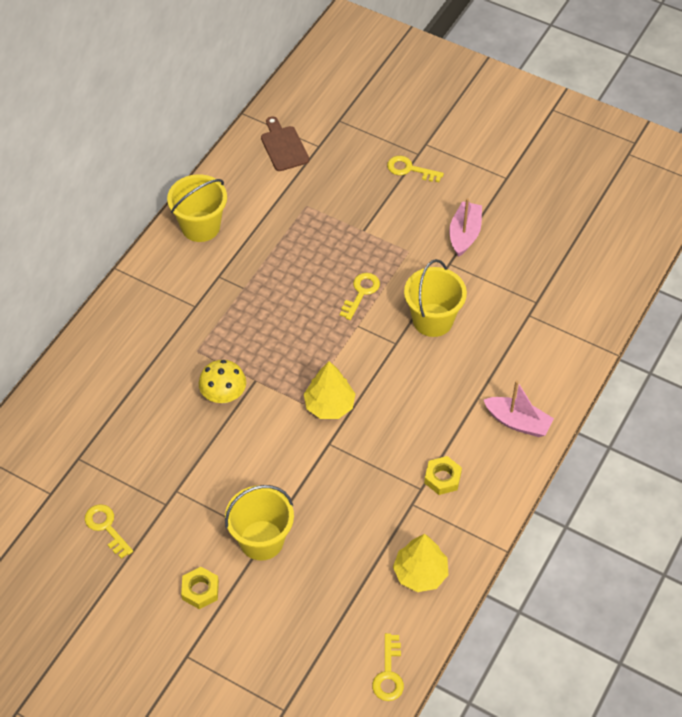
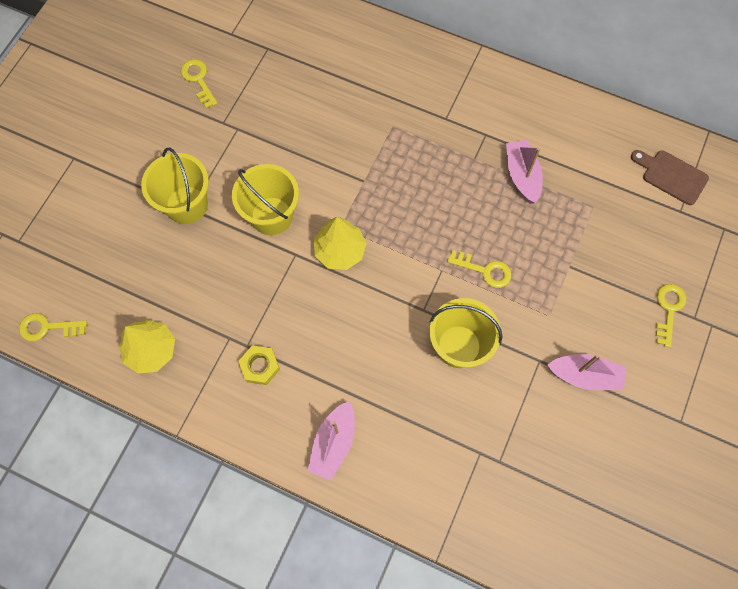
camera: 85 degrees right, 15 degrees up
(106, 527) = (198, 80): yellow key -> yellow key turned 75 degrees counterclockwise
(200, 226) = (545, 111): yellow bucket -> yellow bucket (271, 216)
(200, 590) = (136, 161): yellow nut -> none
(223, 395) = (344, 155): yellow mushroom -> none
(268, 253) = (522, 176): none -> pink boat
(283, 146) = (671, 176): brown cutting board -> brown cutting board turned 120 degrees counterclockwise

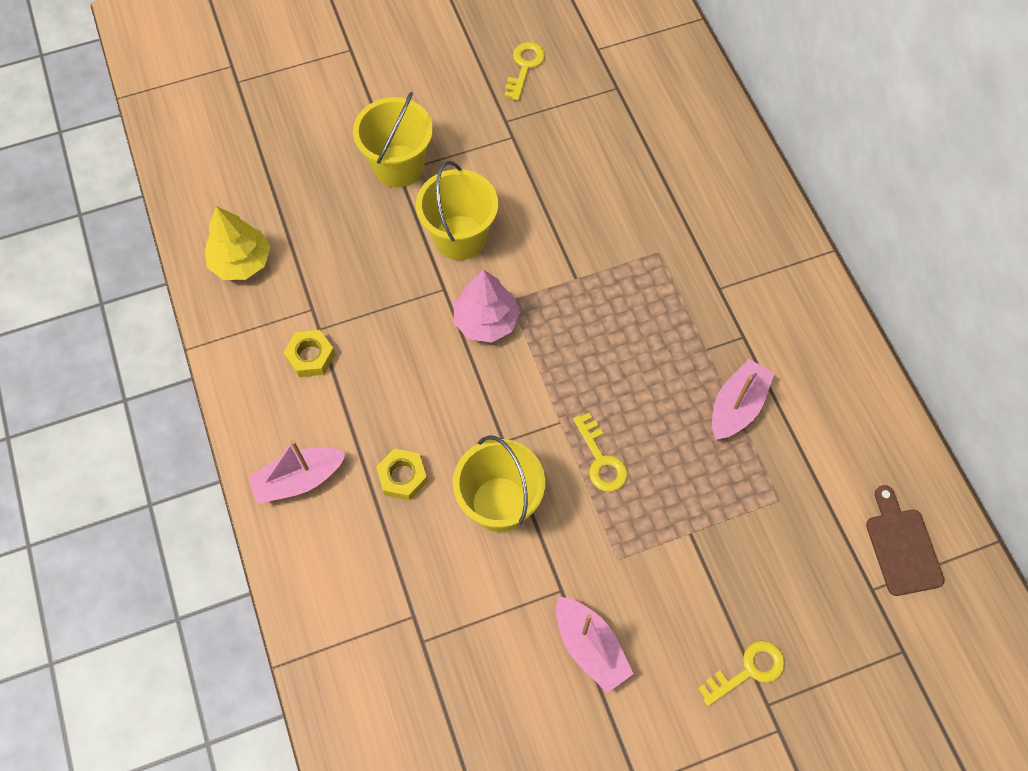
camera: 45 degrees right, 5 degrees down
(47, 327) = (185, 170): yellow key -> none
(340, 251) = (486, 321): yellow tree -> pink tree
(390, 383) = (402, 477): none -> yellow nut

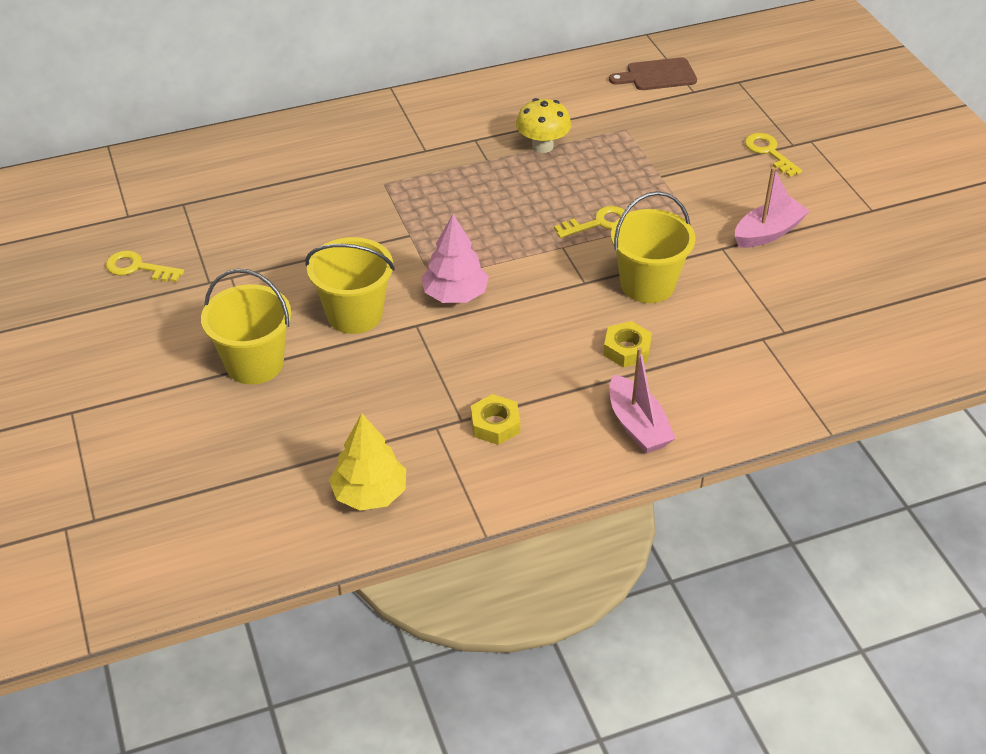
camera: 90 degrees left, 20 degrees down
(737, 406) = (542, 146): pink boat -> yellow mushroom

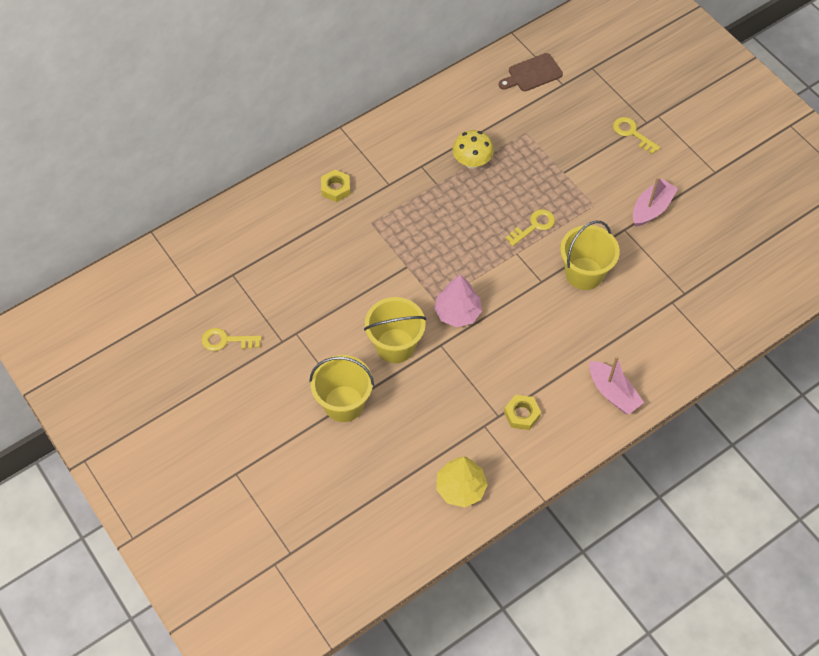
camera: 15 degrees left, 15 degrees up
(627, 349) = (587, 332): yellow nut -> yellow nut (336, 188)

